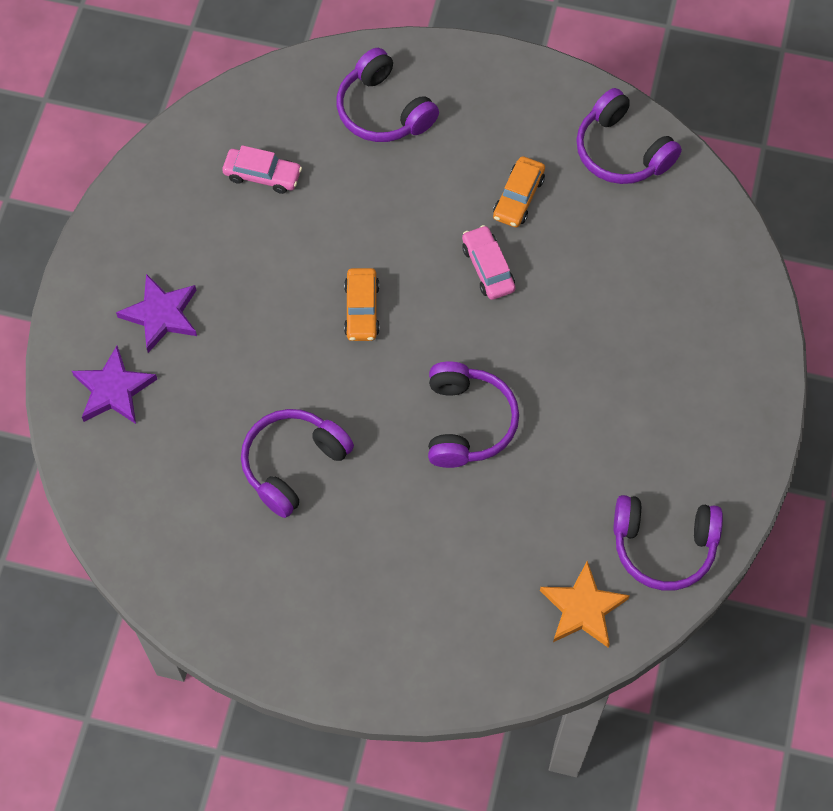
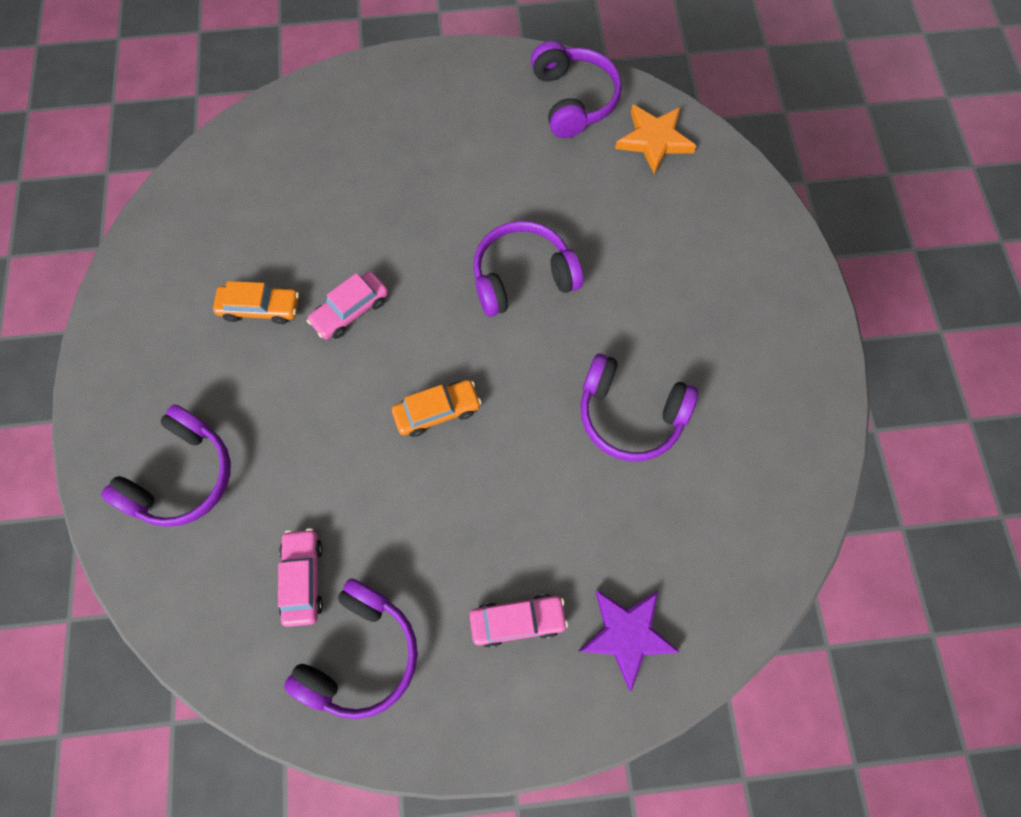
camera: 110 degrees left, 5 degrees up
(161, 315) = (517, 620): purple star -> pink car
(621, 151) = (181, 234): purple headphones -> purple headphones (361, 653)

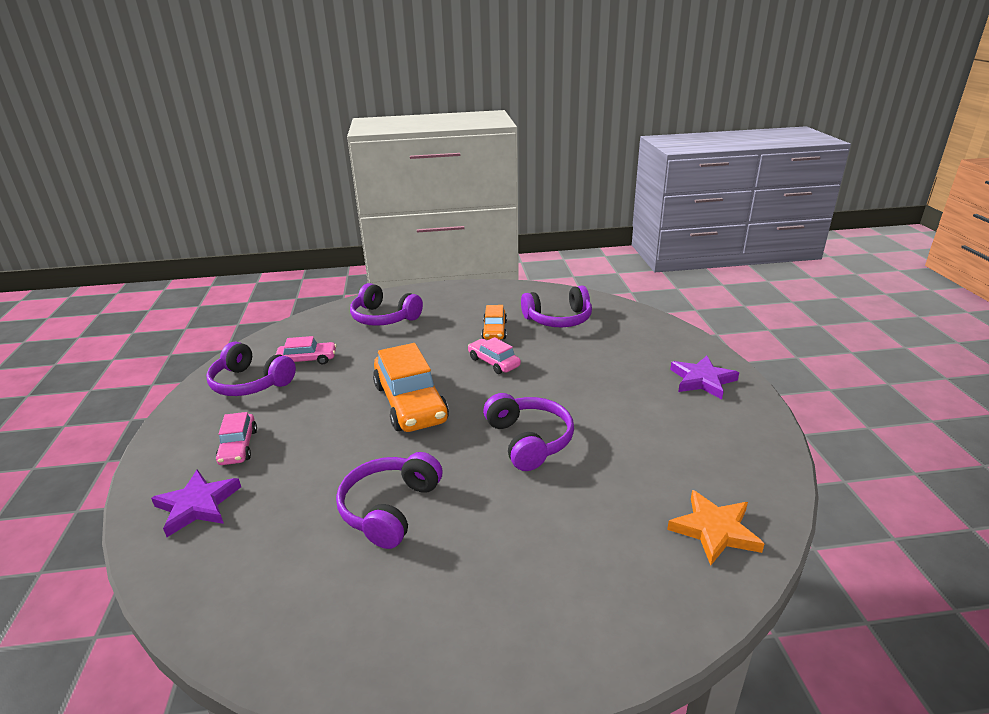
camera: 90 degrees right, 40 degrees down
(422, 93) = (702, 380): none -> purple star
(437, 411) = (410, 403): orange car -> orange car, size x1.89
(573, 100) = (740, 467): purple headphones -> purple headphones (558, 319)

